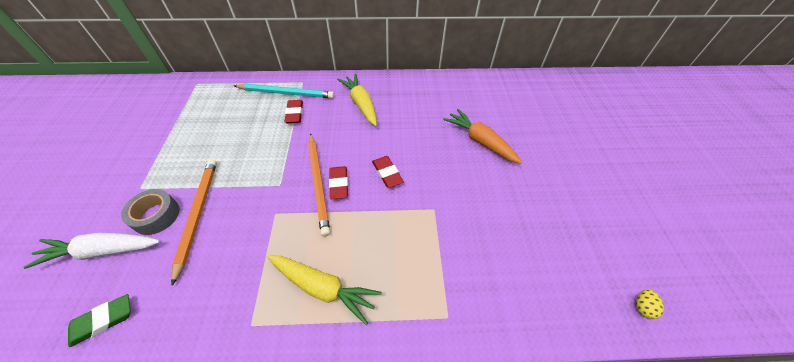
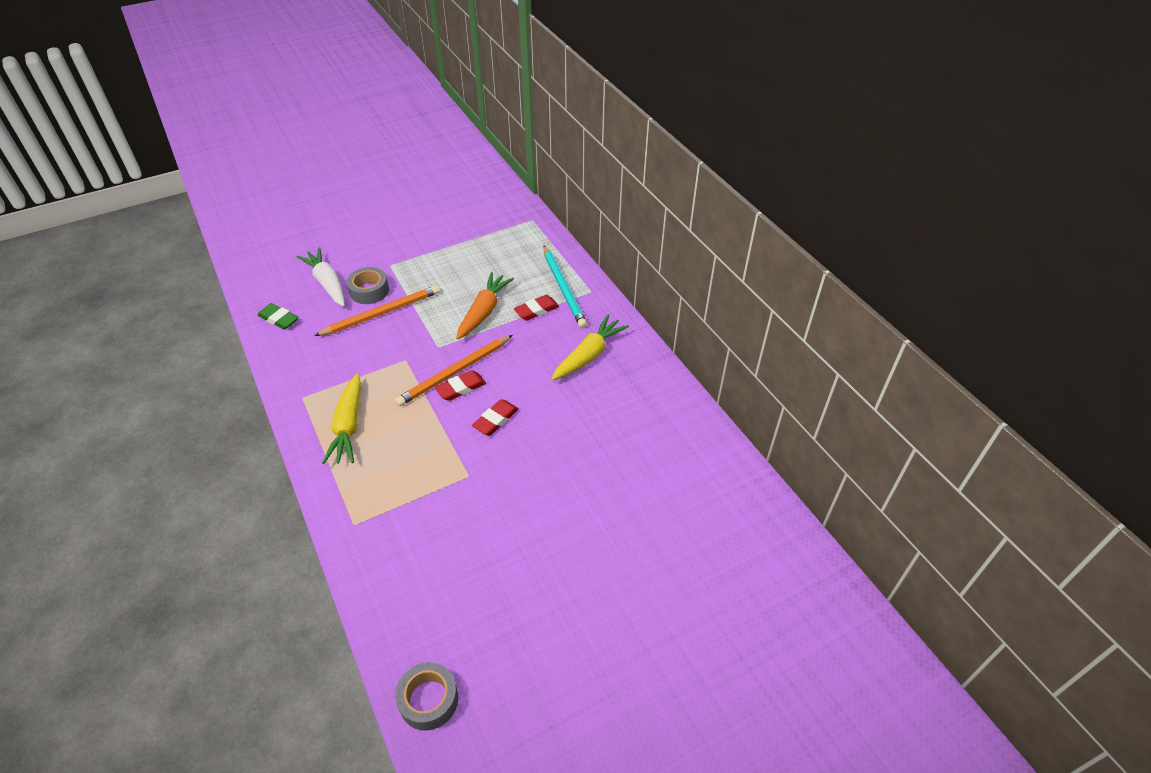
camera: 65 degrees right, 5 degrees down
(480, 141) = (598, 489): orange carrot -> orange carrot (484, 311)
(642, 307) = (428, 700): yellow egg -> grey tape

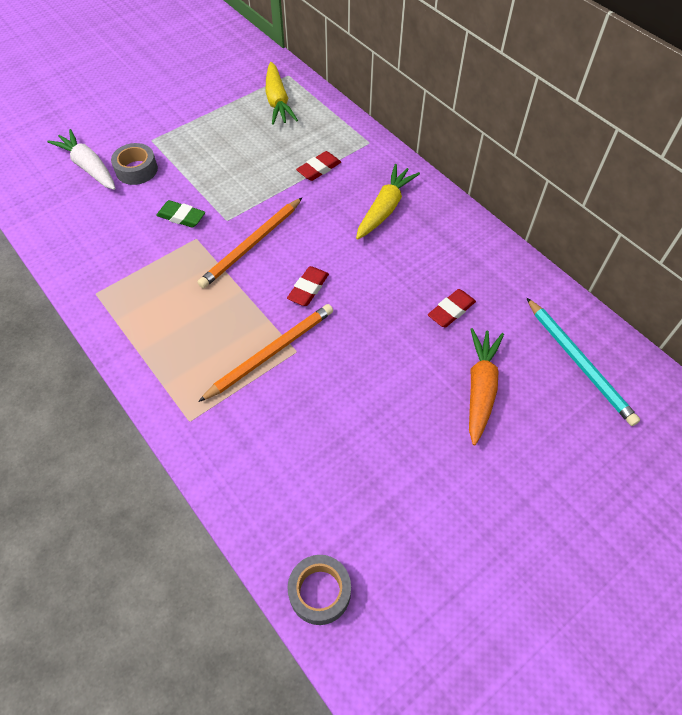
camera: 10 degrees left, 10 degrees up
(279, 319) = (46, 212): green eraser -> green eraser (181, 217)
(348, 426) = (154, 317): yellow carrot -> yellow carrot (277, 101)
(381, 313) = (156, 192): orange pencil -> orange pencil (271, 353)
(461, 388) = (263, 260): red eraser -> red eraser (451, 311)
(484, 311) = (264, 176): orange carrot -> orange carrot (480, 388)
(563, 288) = (340, 143): turquoise pencil -> turquoise pencil (579, 362)

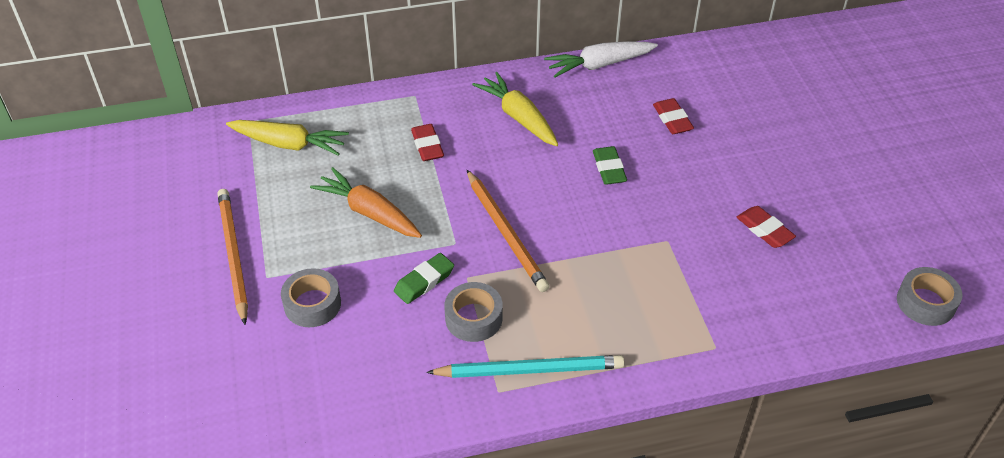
camera: 65 degrees left, 10 degrees down
(88, 167) = (270, 352): white carrot -> white carrot (599, 65)
(158, 256) = (473, 318): none -> grey tape
(271, 353) = (660, 260): orange pencil -> orange pencil (233, 255)
(308, 288) = (593, 207): red eraser -> red eraser (764, 230)
(360, 285) = (609, 169): none -> green eraser
(480, 388) = (764, 133): orange carrot -> orange carrot (369, 212)
(579, 362) = (763, 68): turquoise pencil -> turquoise pencil (530, 370)

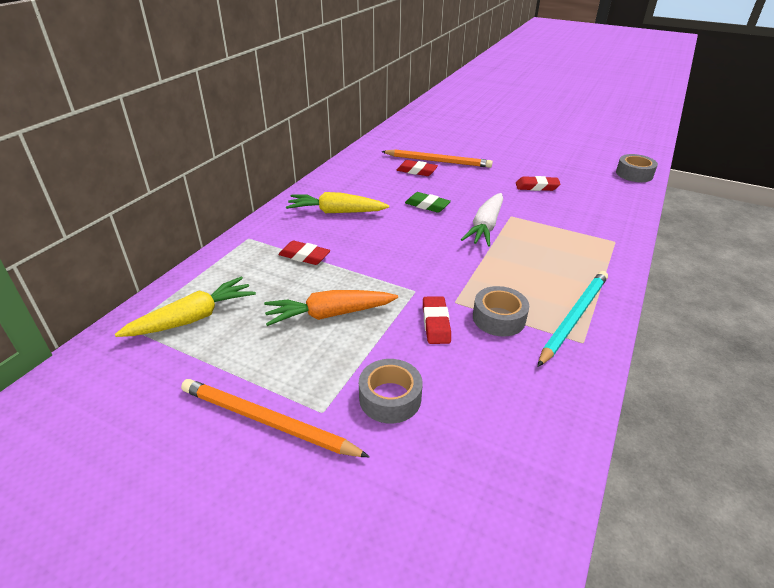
camera: 50 degrees left, 10 degrees down
(424, 281) = (436, 323): green eraser -> red eraser
(506, 233) = (432, 265): orange pencil -> orange pencil (438, 161)
(599, 65) = (338, 169): white carrot -> white carrot (485, 227)

